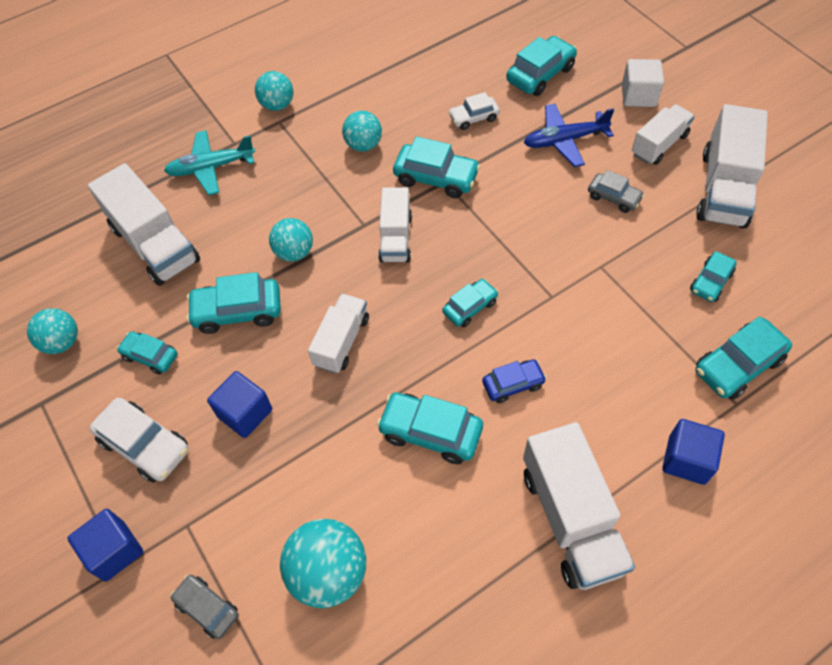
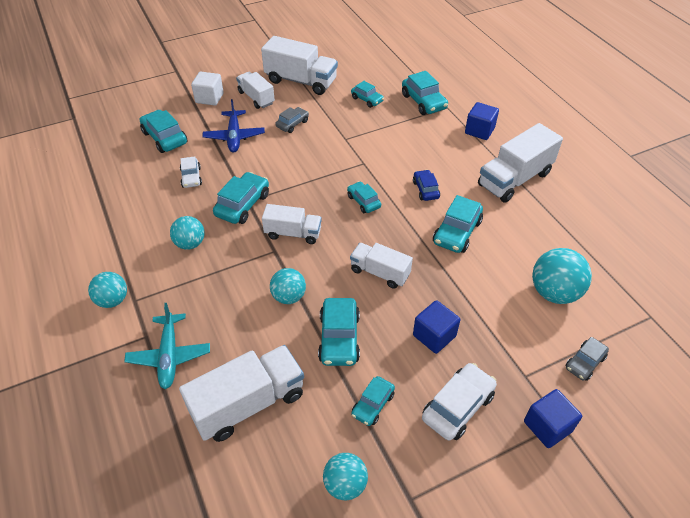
camera: 85 degrees left, 10 degrees down
(571, 519) = (514, 179): white truck -> white truck turned 150 degrees clockwise

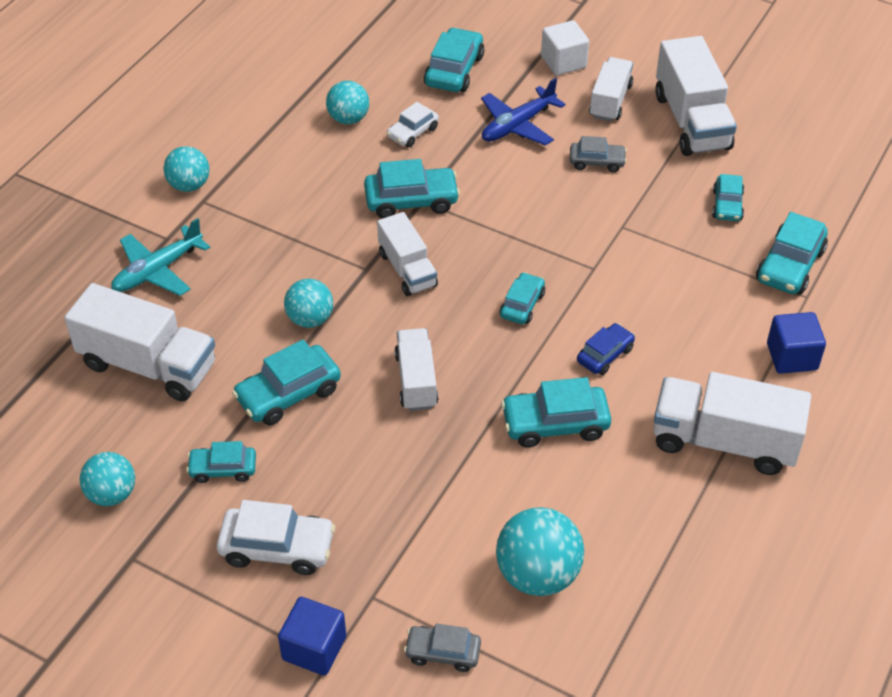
camera: 55 degrees right, 0 degrees up
(190, 244) = (313, 194): turquoise ball -> turquoise ball (348, 119)
(434, 336) = (362, 479): blue cube -> none

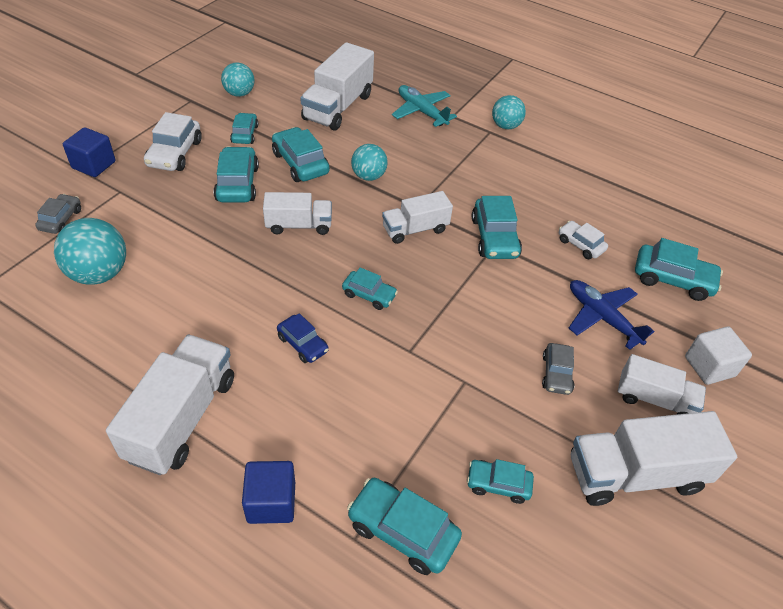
camera: 90 degrees right, 0 degrees up
(348, 119) = (591, 208): turquoise ball -> none
(555, 424) = (236, 301): turquoise car -> turquoise car (237, 184)

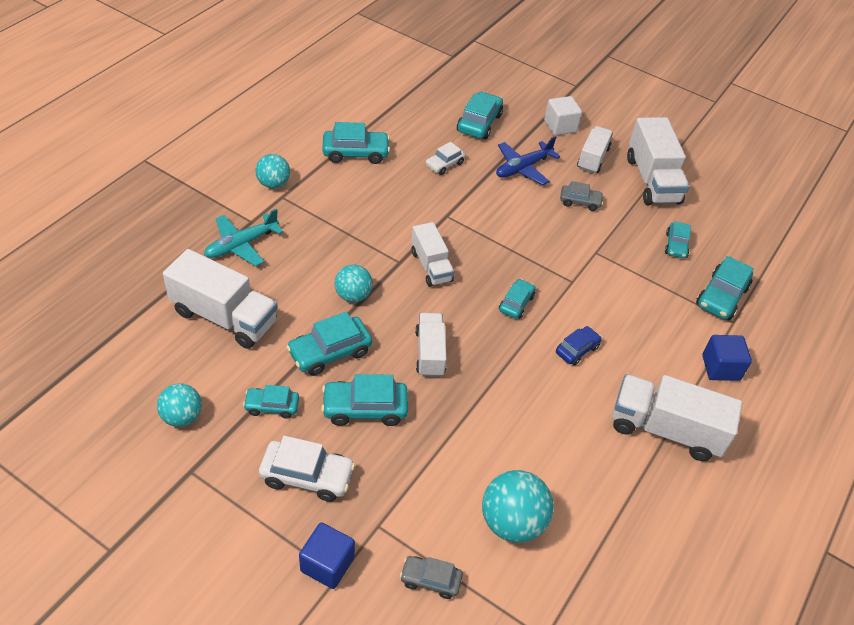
camera: 90 degrees left, 0 degrees up
(494, 237) = (439, 214): turquoise car -> turquoise car (355, 153)

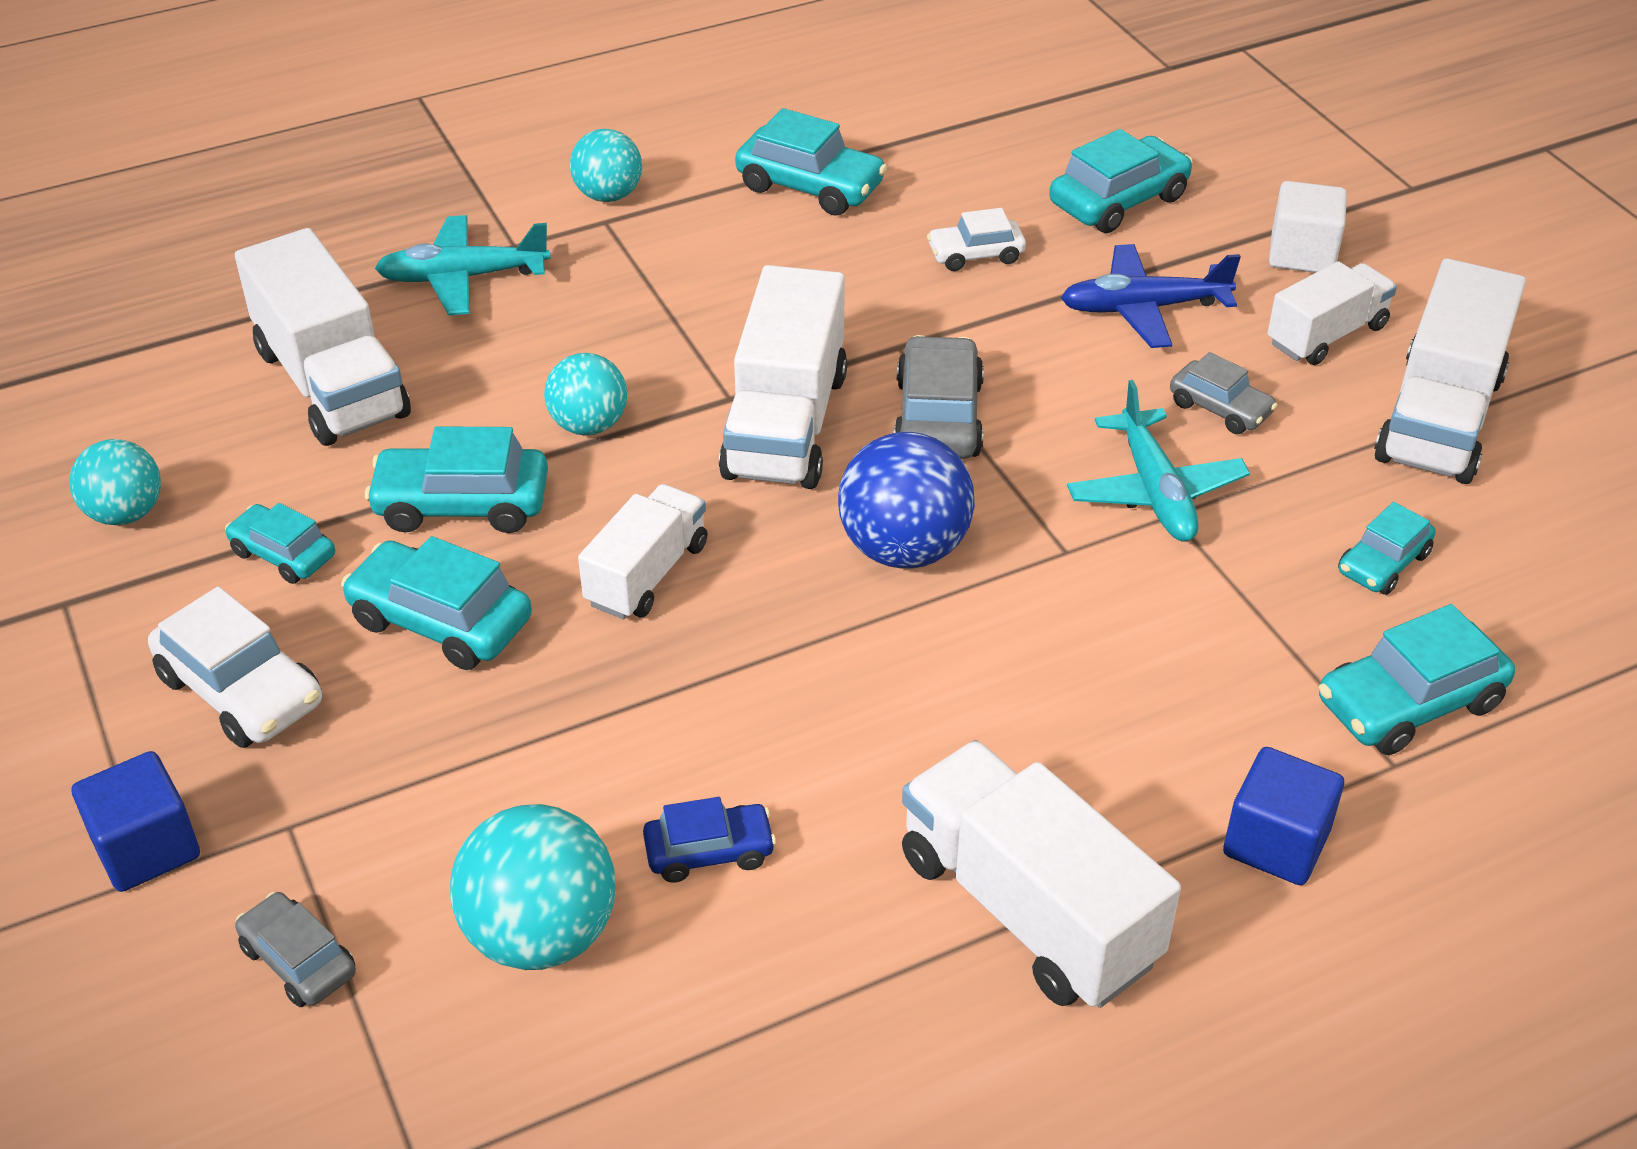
camera: 35 degrees right, 5 degrees down
(431, 266) = (786, 425): white truck -> white truck, size x1.62
(485, 242) = (938, 417): none -> grey car
(516, 303) = (904, 549): turquoise car -> blue ball
(577, 350) = (961, 680): blue car -> blue car (709, 852)
(584, 245) = (1155, 492): none -> turquoise plane

